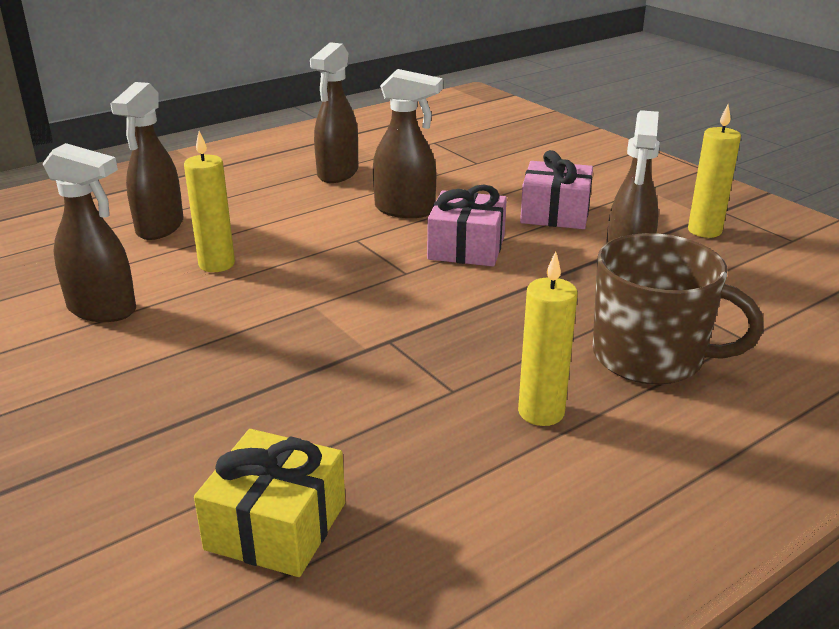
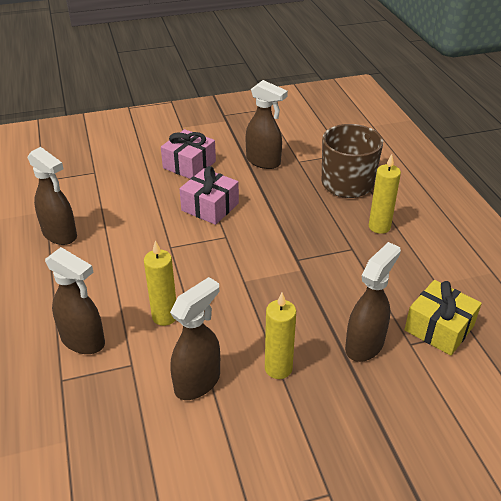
camera: 70 degrees left, 10 degrees up
(405, 210) = (143, 218): brown spray bottle -> brown spray bottle (365, 345)
(704, 231) = (242, 127): yellow candle -> yellow candle (278, 368)

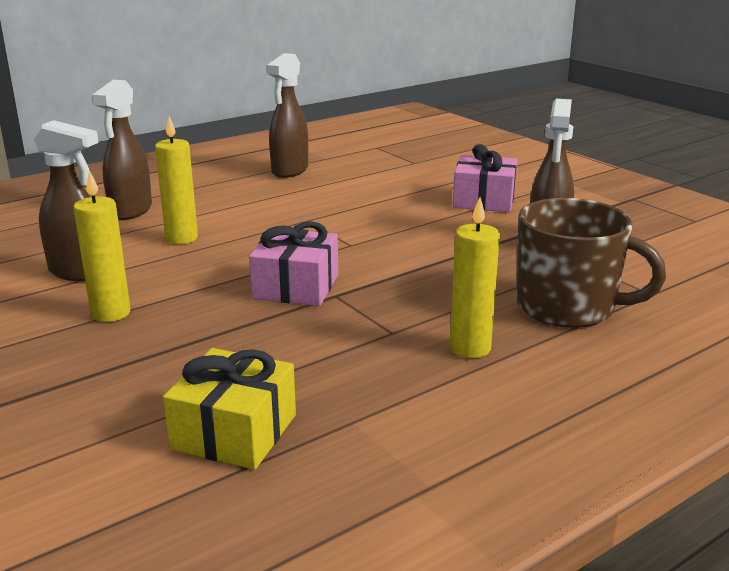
camera: 70 degrees right, 15 degrees down
(210, 207) = (404, 226): pink gift -> pink gift (296, 287)
(365, 345) = (172, 368): brown spray bottle -> none

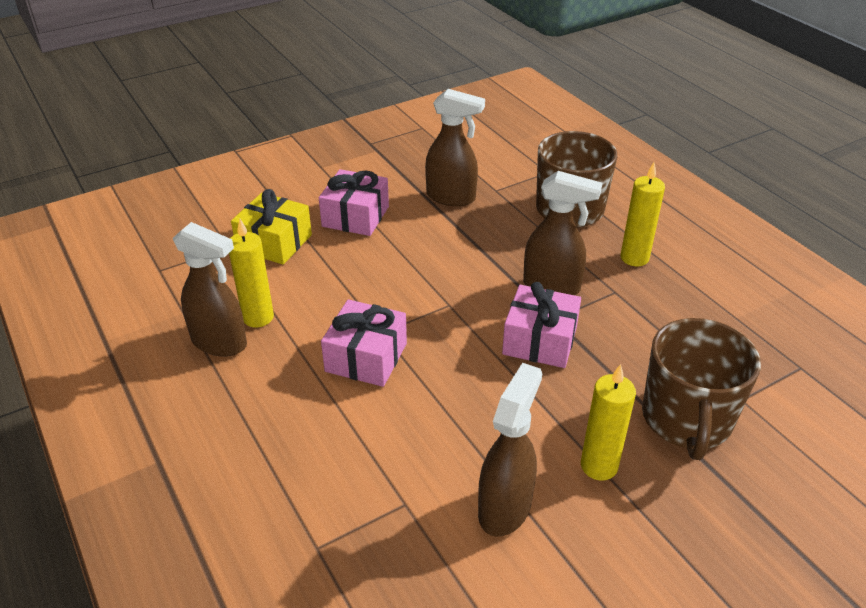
camera: 85 degrees left, 15 degrees up
(130, 211) = (323, 485): brown spray bottle -> brown spray bottle (552, 287)
(161, 365) = (686, 419): none -> brown mug
(181, 238) = (419, 428): yellow candle -> yellow candle (258, 317)
(234, 432) = (765, 372): yellow gift -> yellow gift (274, 242)
(271, 216) = (366, 357): none -> pink gift

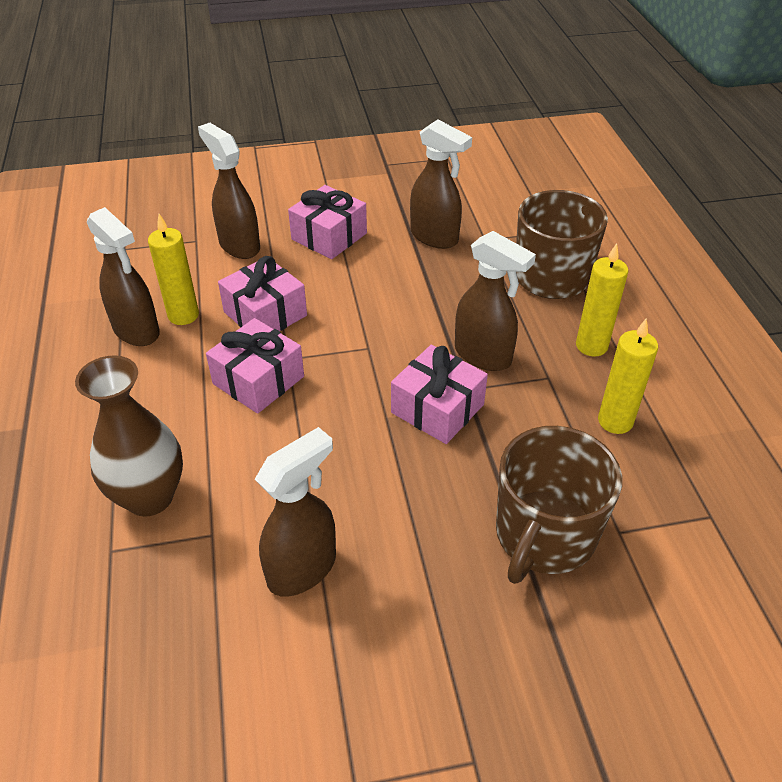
camera: 20 degrees right, 5 degrees up
(274, 242) = (239, 245): yellow gift -> brown spray bottle
(325, 488) = (149, 497): none -> brown vase
(337, 297) = (265, 314): none -> pink gift
(599, 466) = (421, 556): yellow candle -> yellow candle (615, 421)

